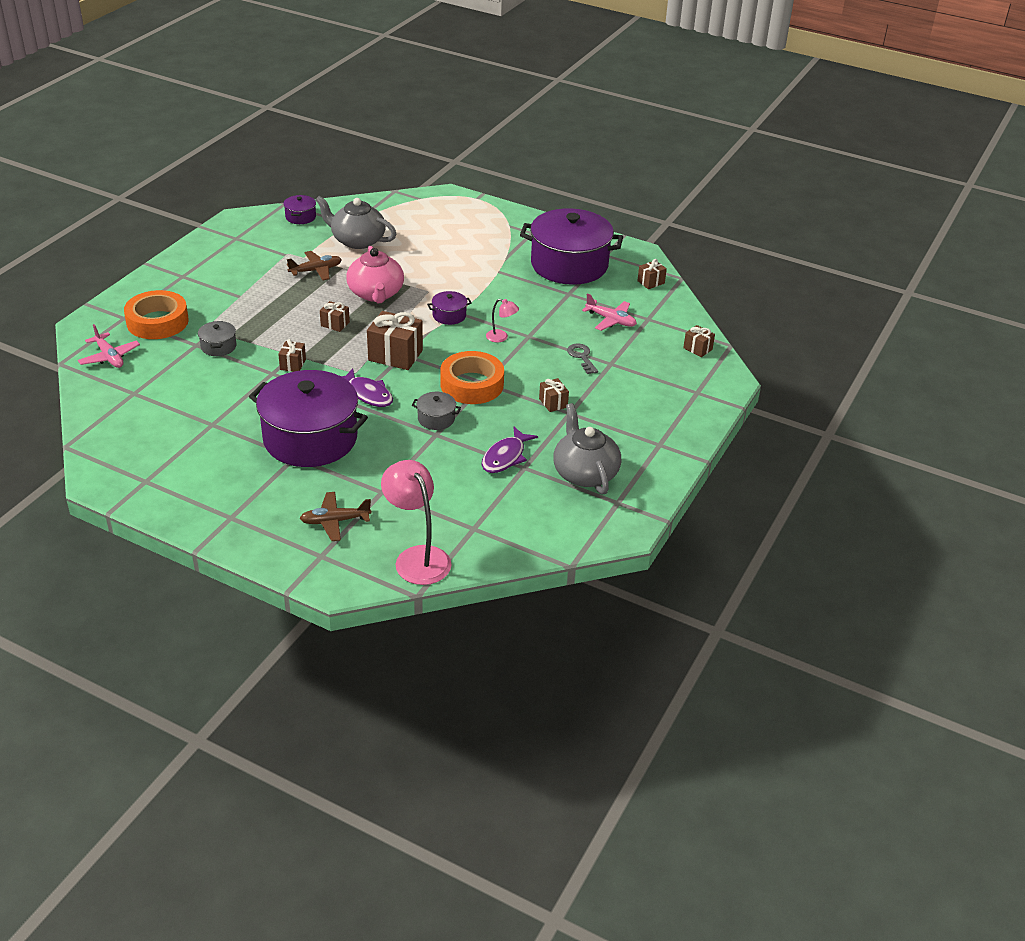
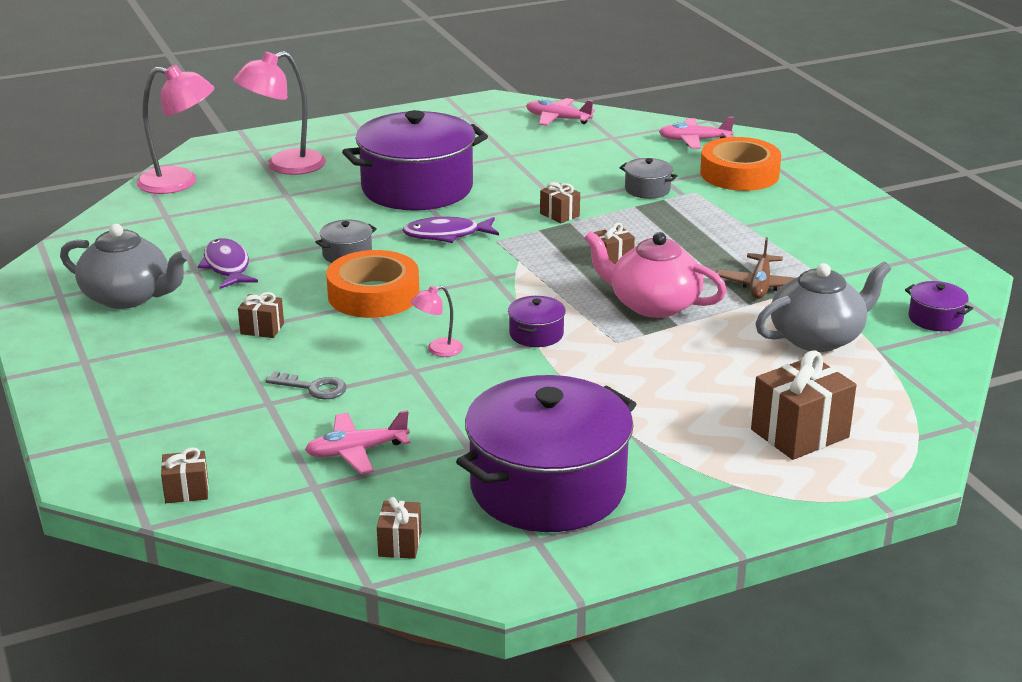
camera: 130 degrees right, 10 degrees down
(115, 432) = (558, 119): none -> pink plane
(335, 521) = (284, 166): brown plane -> pink lamp
(395, 355) = (497, 272): brown gift -> brown gift (799, 433)

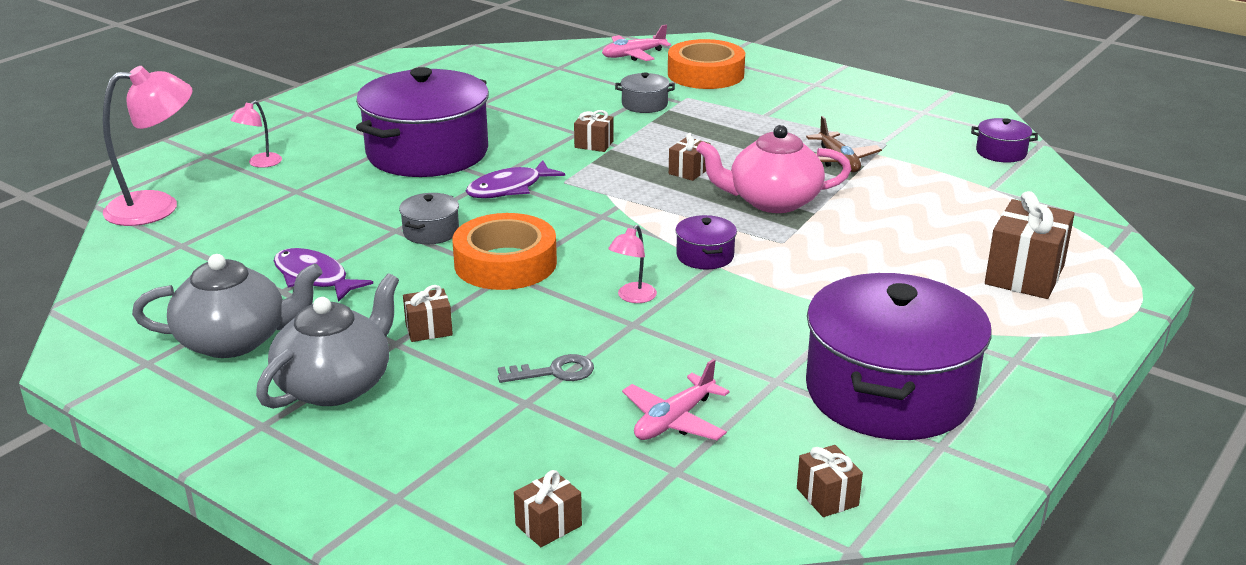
camera: 30 degrees left, 0 degrees up
(284, 166) = (260, 163): pink lamp -> pink lamp, size x0.49
(558, 119) = (489, 62): pink plane -> none
(818, 338) = (936, 192): grey teapot -> grey teapot (336, 385)

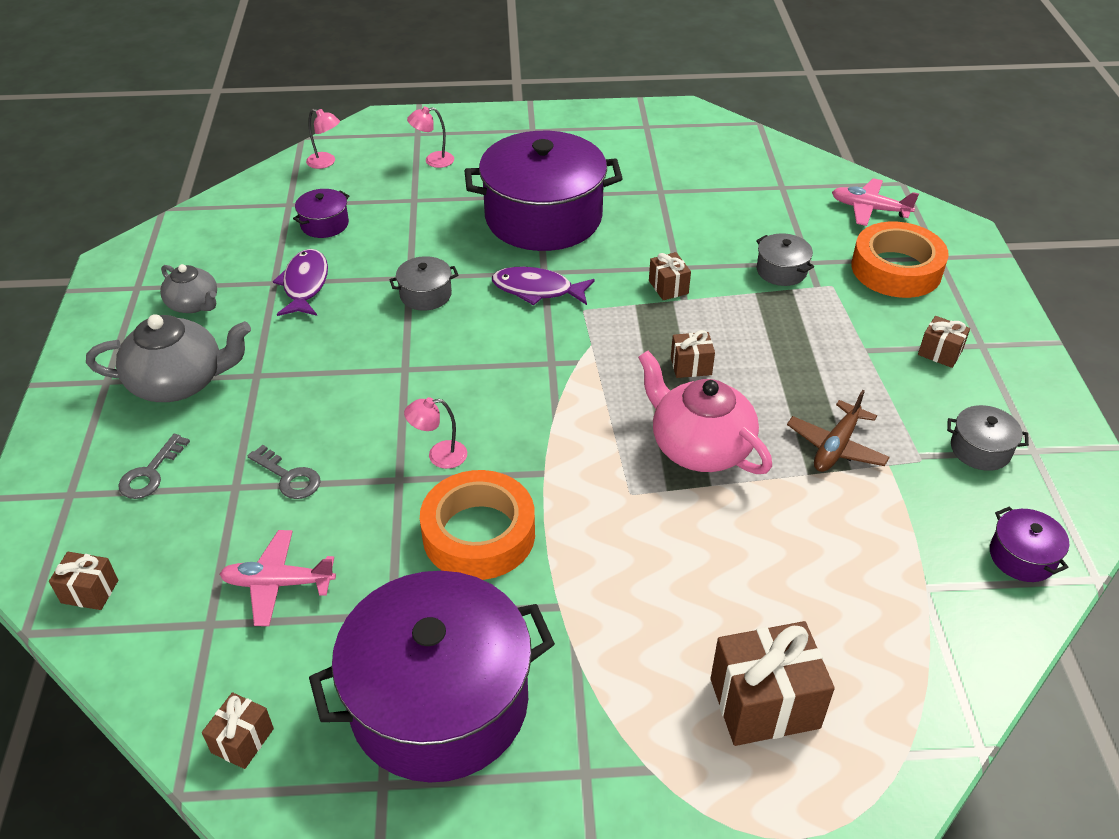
camera: 50 degrees right, 15 degrees up
(157, 207) = (326, 162): pink lamp -> pink lamp, size x0.49
(235, 340) = (194, 304): grey teapot -> grey teapot, size x0.60
(429, 329) = (288, 379): brown gift -> brown gift (940, 353)
(438, 441) = (150, 473): none -> grey key
(505, 263) = (419, 358): orange tape -> orange tape (479, 534)
(705, 256) = (551, 459): purple pot -> purple pot (324, 224)
(901, 124) = (980, 449): none -> grey pot

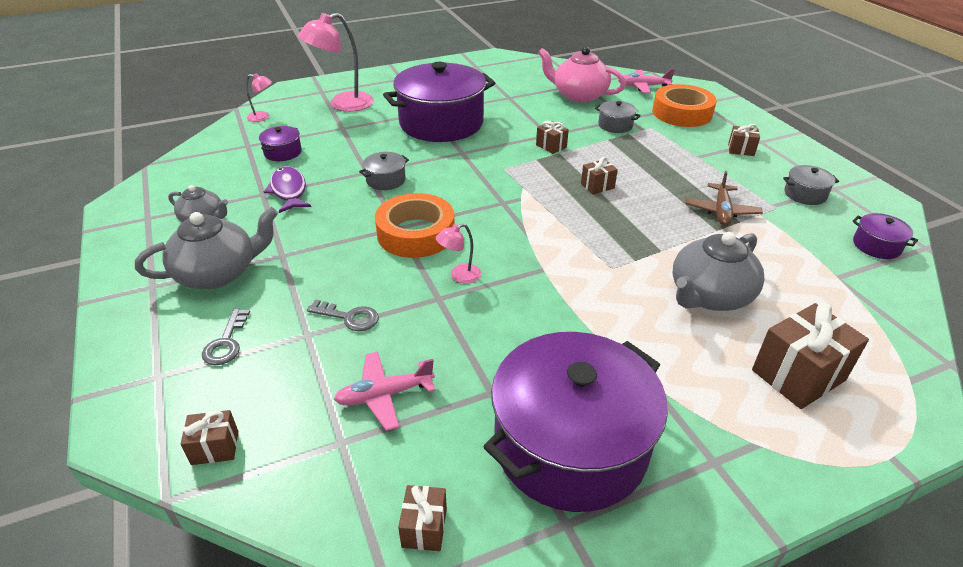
camera: 20 degrees left, 5 degrees down
(433, 160) = (342, 104): pink lamp -> pink lamp, size x2.05
(479, 534) = (522, 319): orange tape -> orange tape (416, 233)
(537, 290) = (464, 163): purple fish -> none
(699, 446) = (637, 230): pink teapot -> pink teapot (579, 95)
(729, 566) = (709, 295): none -> grey teapot

